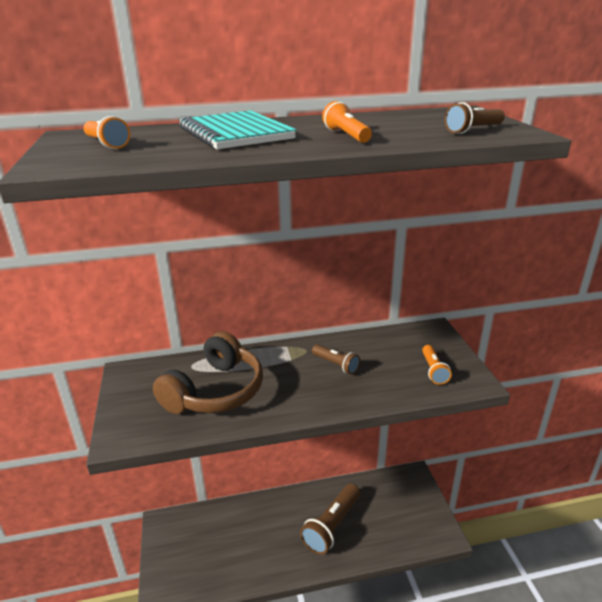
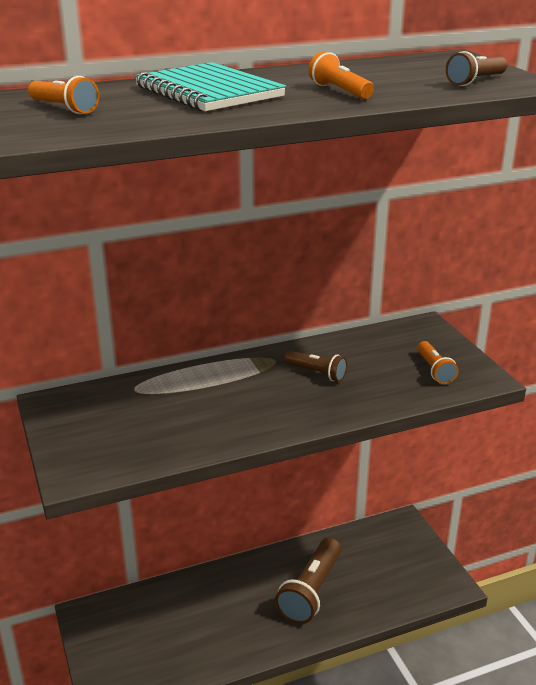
camera: 10 degrees left, 0 degrees up
(215, 391) = (176, 414): brown headphones -> none

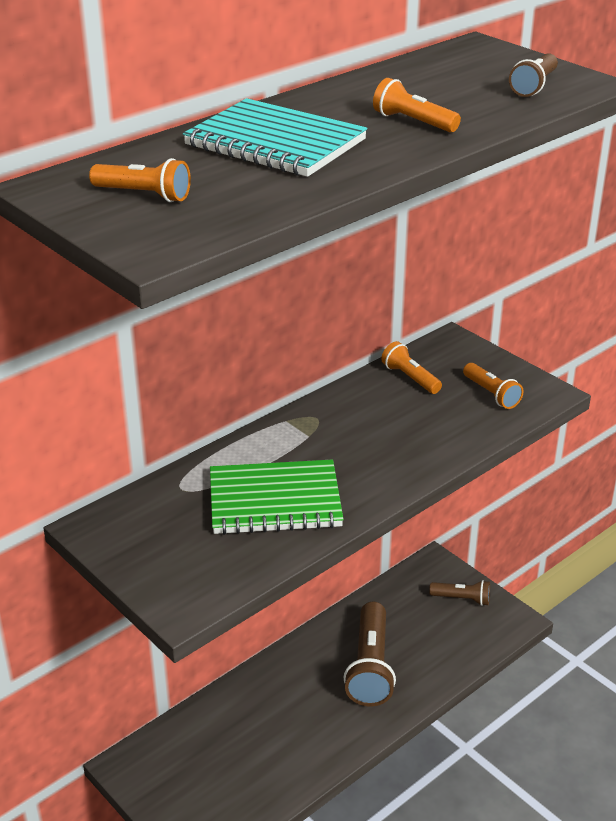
camera: 20 degrees left, 5 degrees up
(199, 414) = (275, 501): none -> green notebook
(317, 373) = (372, 424): brown flashlight -> brown flashlight (462, 599)
(371, 345) = (410, 378): none -> orange flashlight

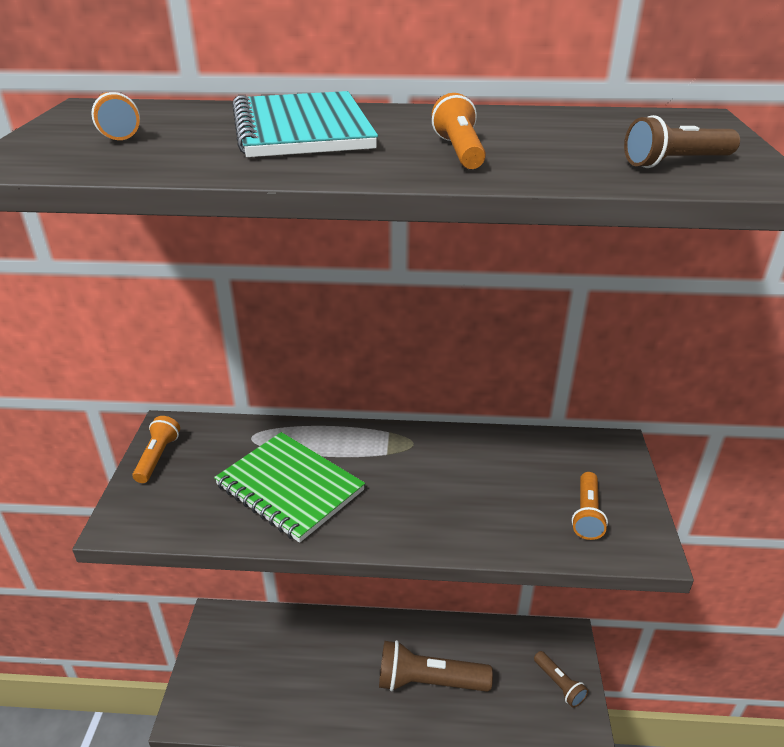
camera: 45 degrees right, 0 degrees up
(370, 667) = (428, 681): brown flashlight -> brown flashlight turned 45 degrees clockwise
(410, 378) = (532, 456): orange flashlight -> orange flashlight (157, 457)

